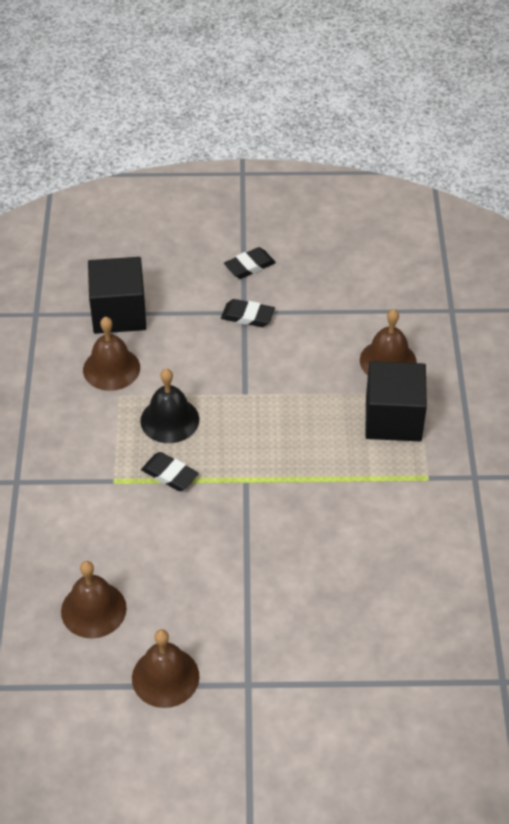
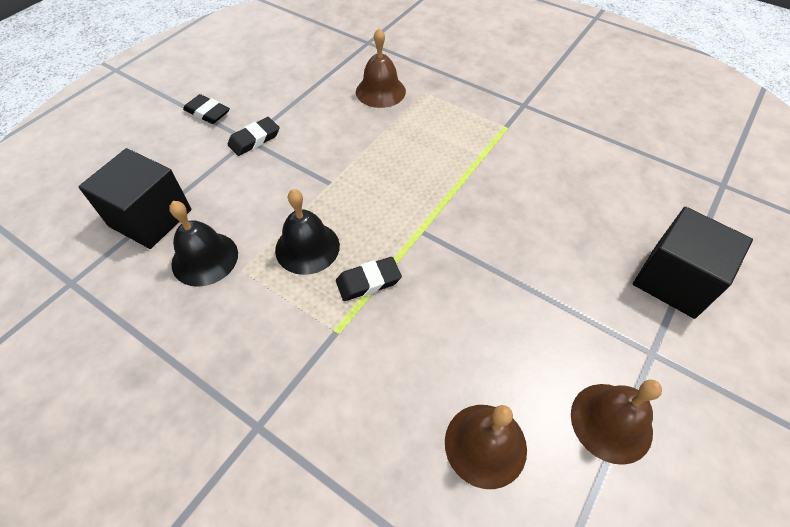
camera: 55 degrees left, 5 degrees up
(111, 368) = (205, 258): brown bell -> black bell
(249, 266) = (207, 112): black eraser -> black eraser turned 60 degrees counterclockwise
(393, 419) = (436, 116): black cube -> black cube (674, 280)

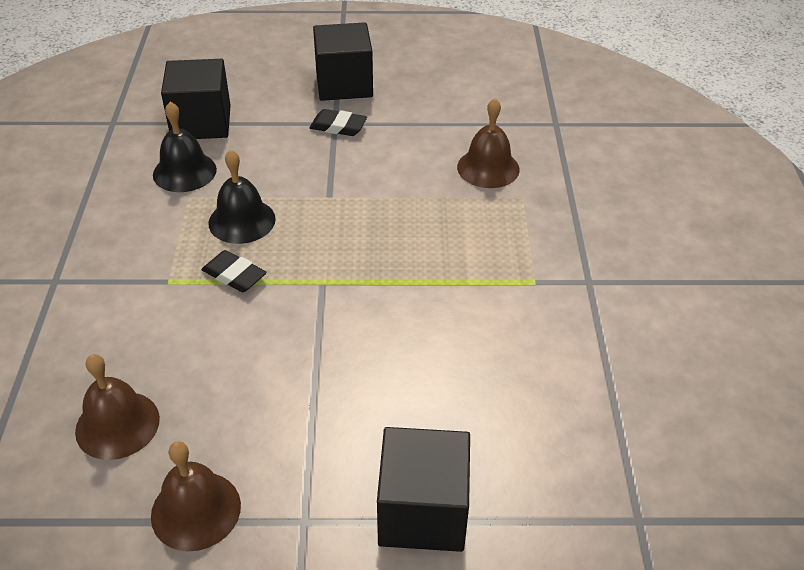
camera: 55 degrees right, 10 degrees down
(207, 112) = (344, 84): black eraser -> black cube

